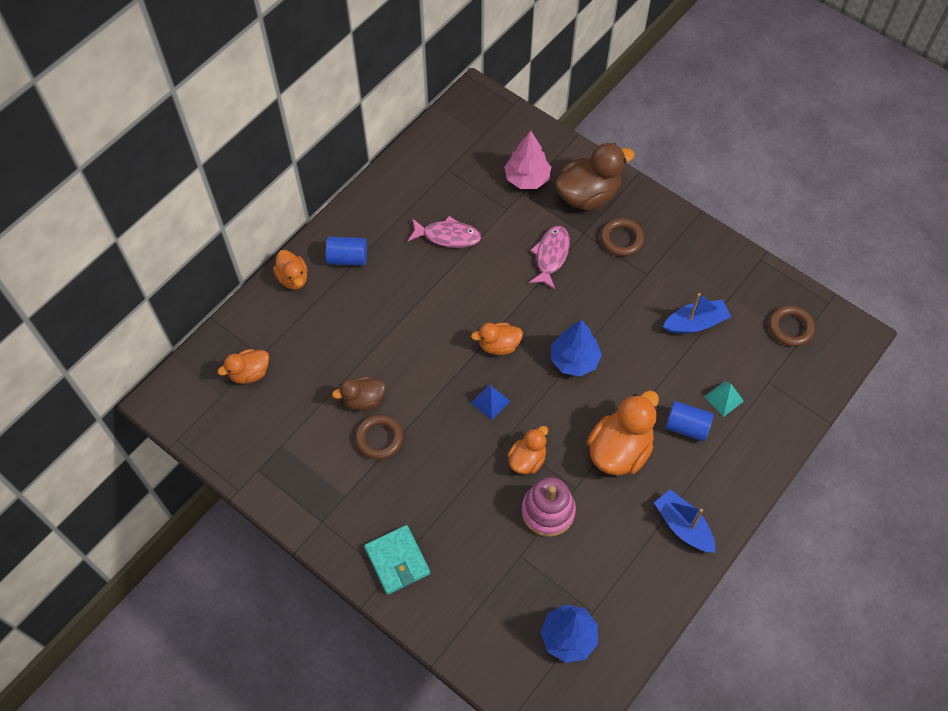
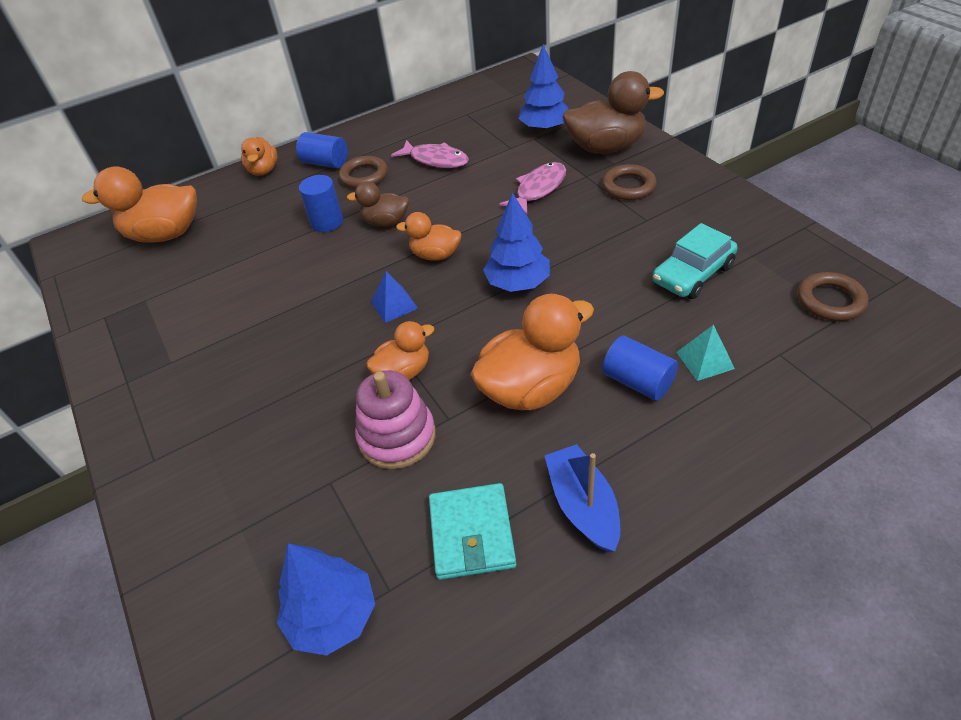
camera: 25 degrees right, 15 degrees down
(249, 373) = (165, 234): orange duck -> orange duck, size x1.74
(363, 400) = (257, 276): brown duck -> brown duck (386, 222)
(379, 438) = (247, 314): brown ring -> brown ring (364, 176)
(389, 329) = (327, 222): none -> blue cylinder
(397, 561) = (176, 446): turquoise wallet -> turquoise wallet (472, 534)
(527, 178) = (544, 128): pink tree -> blue tree
(695, 323) = (692, 274): blue boat -> turquoise car

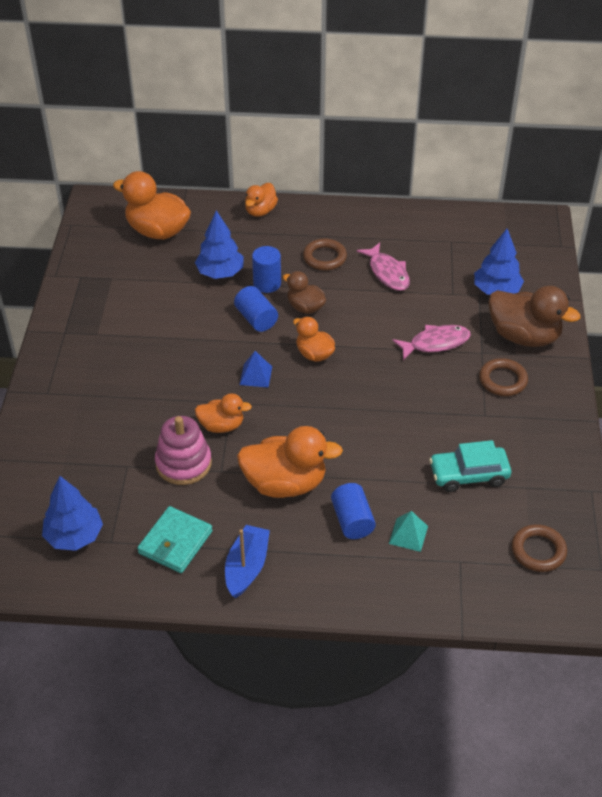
camera: 30 degrees right, 0 degrees up
(325, 163) = (308, 229): blue cylinder -> blue cylinder (256, 319)
(518, 283) = (347, 408): blue tree -> blue tree (220, 273)

